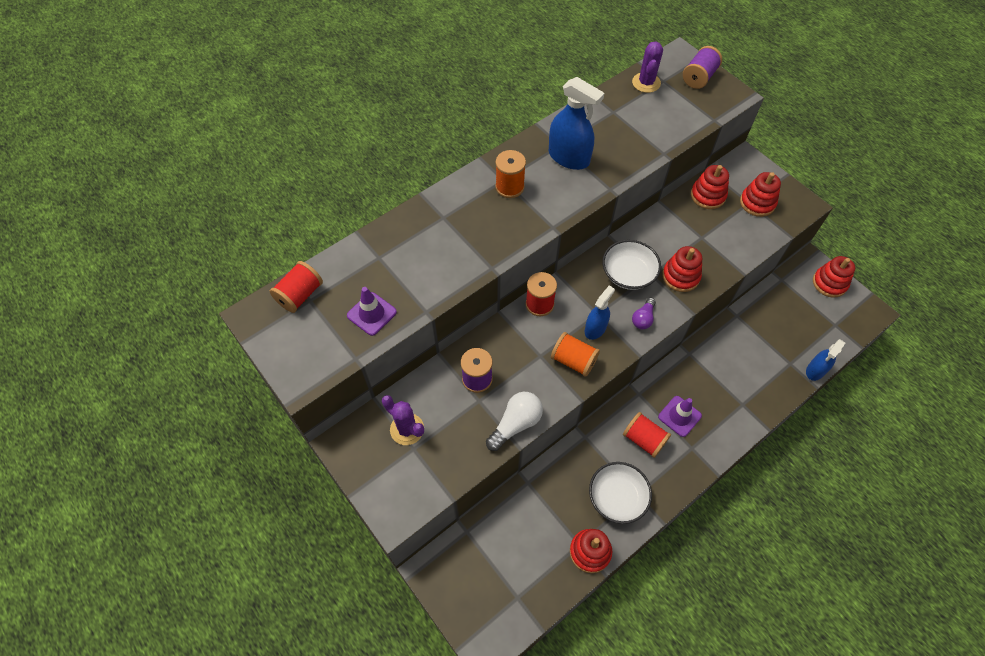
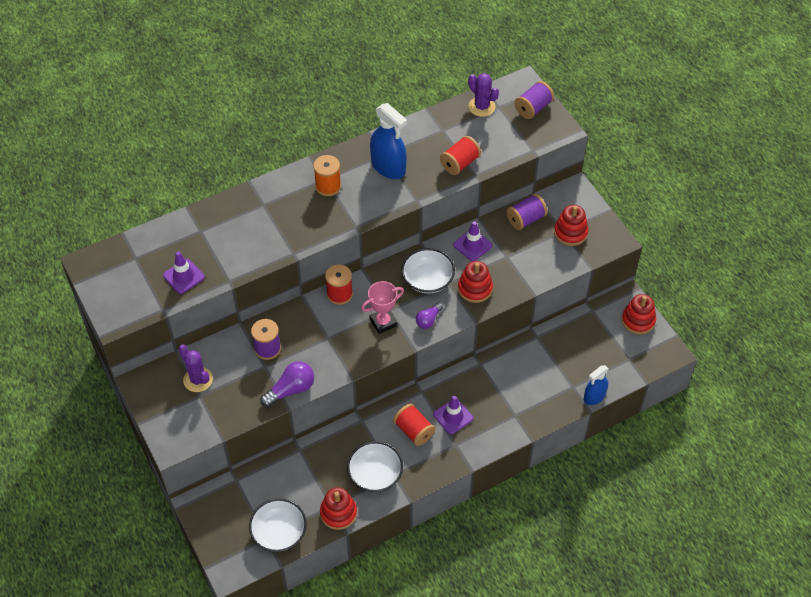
camera: 10 degrees right, 5 degrees down
(300, 295) = (128, 252): red spool -> red spool (459, 163)
(516, 424) = (291, 390): white light bulb -> purple light bulb
(530, 588) = (279, 532): none -> white bowl
(573, 360) = (355, 346): orange spool -> none
(595, 328) = (383, 322): blue spray bottle -> pink trophy
(646, 83) = (481, 107): purple cactus -> purple cactus turned 60 degrees counterclockwise
(663, 230) = (472, 245): none -> purple traffic cone
(708, 195) = (526, 219): red stacking toy -> purple spool

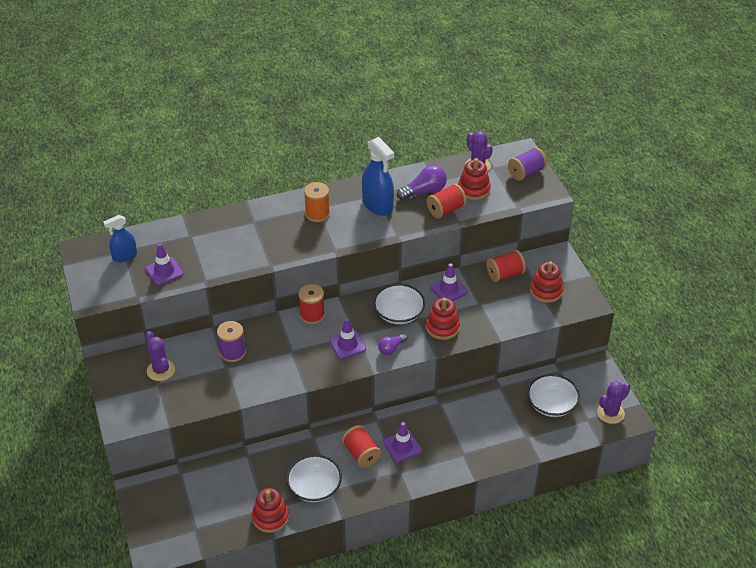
camera: 10 degrees right, 10 degrees down
(279, 532) = (209, 526): white bowl -> white bowl (551, 404)
(291, 390) = (245, 391): purple light bulb -> purple light bulb (424, 191)
(383, 322) = (347, 345): pink trophy -> purple traffic cone
(526, 219) = (505, 274): purple spool -> red spool
(594, 396) = (546, 448): blue spray bottle -> blue spray bottle (124, 256)
(638, 320) = (603, 386): red stacking toy -> red stacking toy (473, 189)
(650, 349) = (610, 413): none -> purple cactus

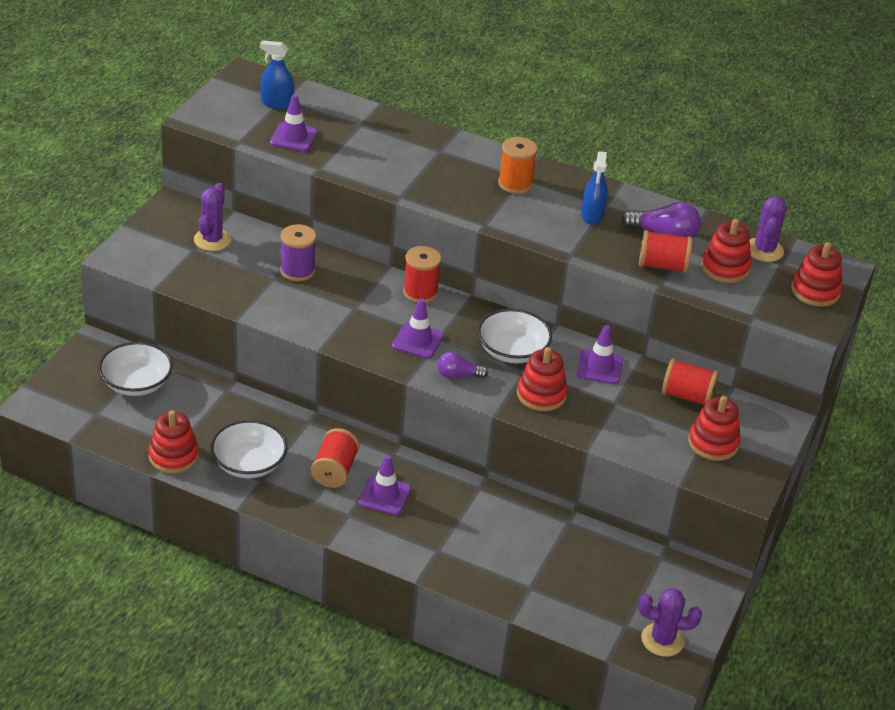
camera: 40 degrees right, 5 degrees down
(377, 205) = (592, 215): blue spray bottle -> blue spray bottle, size x0.62
(526, 172) = (815, 291): purple spool -> red stacking toy
(551, 404) = (603, 580): white bowl -> white bowl (136, 383)

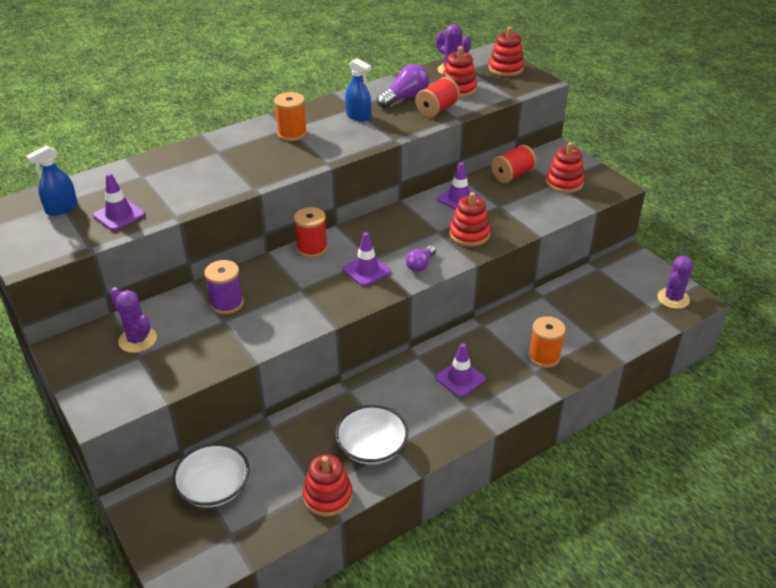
camera: 55 degrees left, 0 degrees up
(334, 470) = (414, 396): red spool -> none
(467, 551) = (544, 357): none -> orange spool
(512, 351) = (413, 230): white bowl -> none

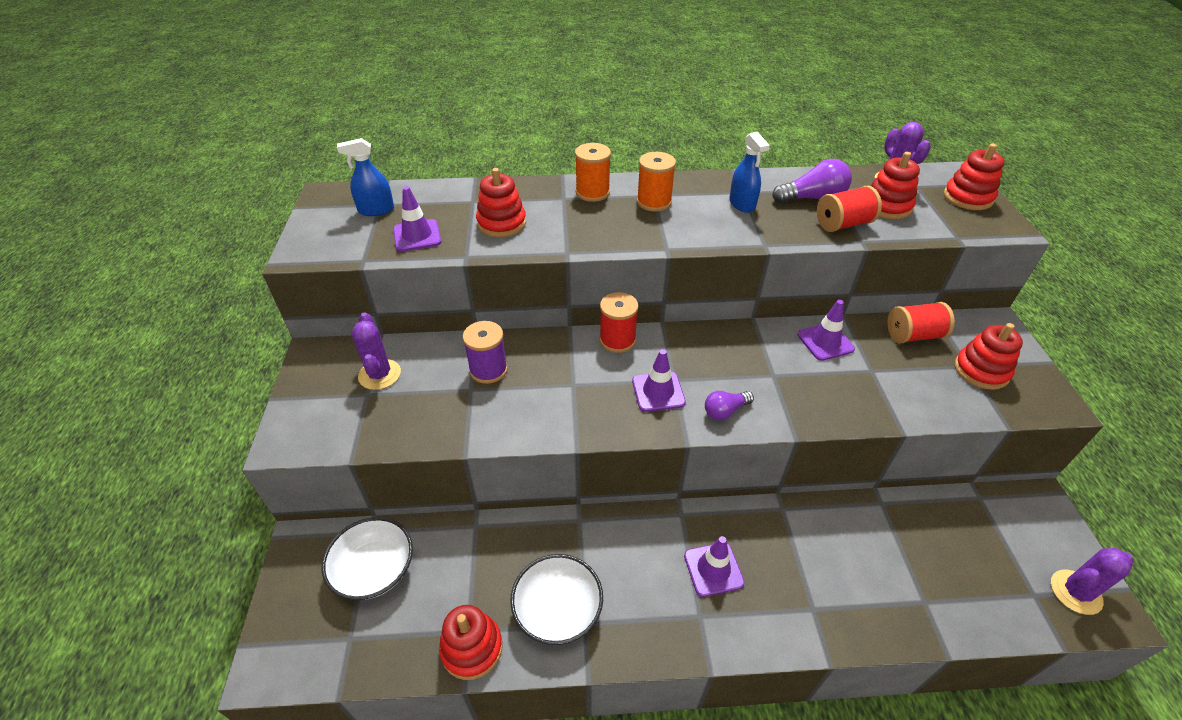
camera: 30 degrees right, 5 degrees up
(469, 234) = (810, 394): red stacking toy -> red stacking toy (501, 223)
(544, 357) = (838, 592): orange spool -> orange spool (592, 192)

